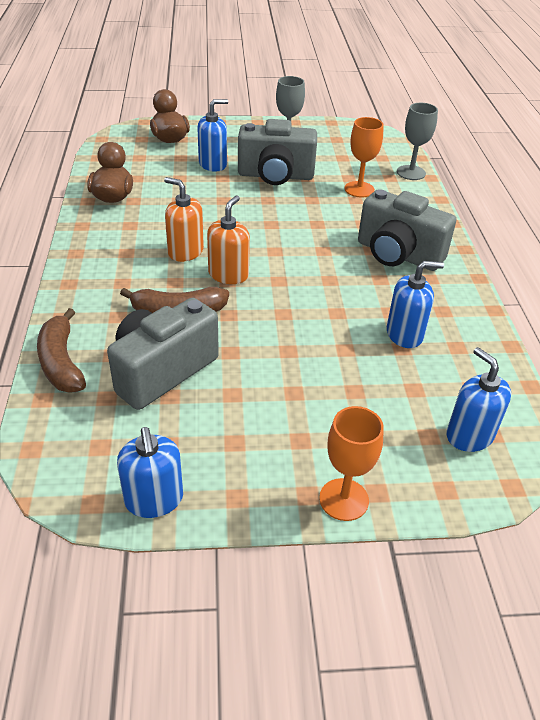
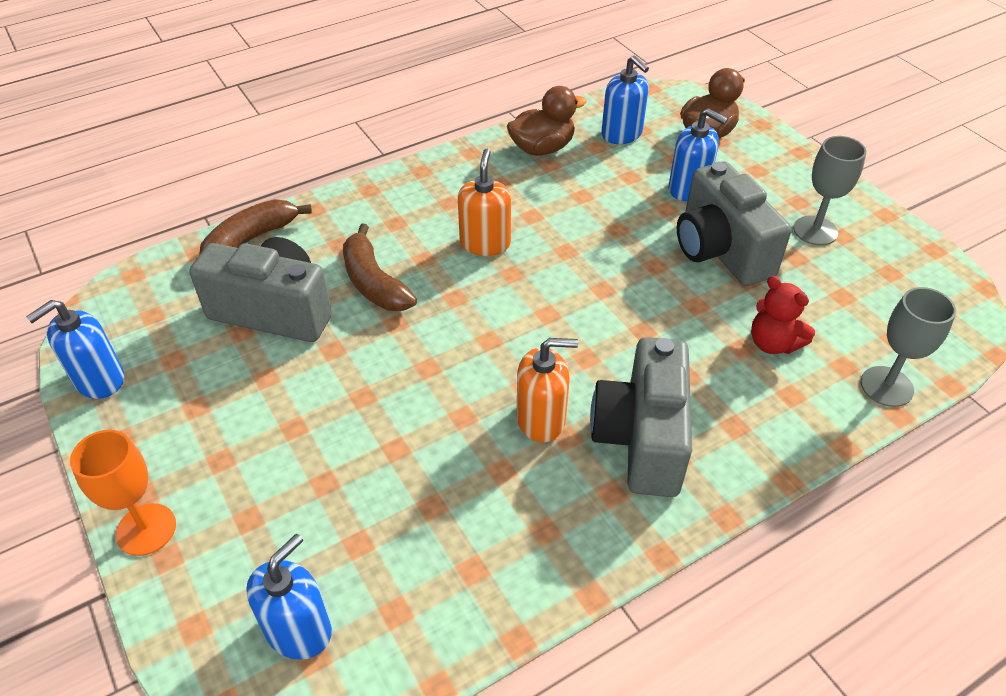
camera: 65 degrees right, 5 degrees up
(228, 274) = (468, 293): orange soap dispenser -> orange soap dispenser (541, 419)
(359, 189) = (773, 343): orange goblet -> red teddy bear
(404, 334) = (463, 501): blue soap dispenser -> blue soap dispenser (622, 134)

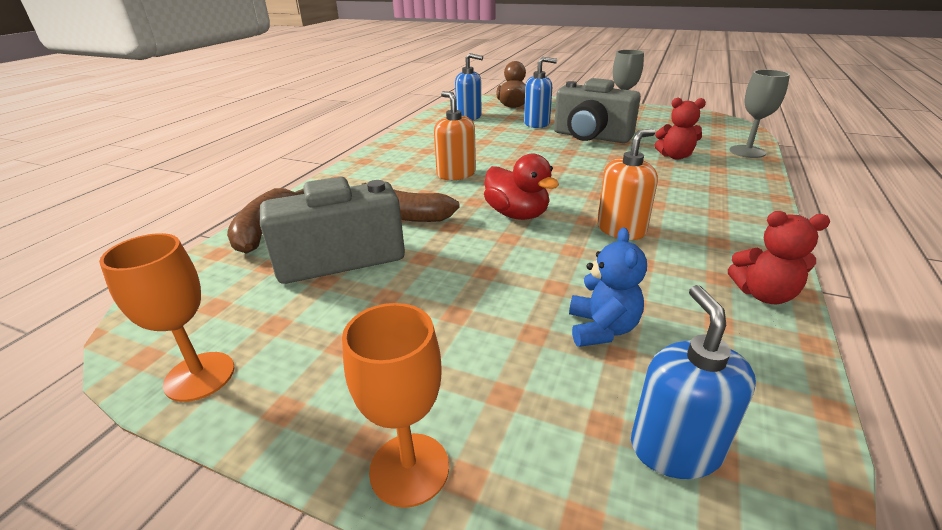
camera: 35 degrees left, 15 degrees down
(99, 380) = (199, 376): blue soap dispenser -> orange goblet
(376, 512) = (601, 329): none -> blue teddy bear
(471, 340) = (517, 214): none -> red duck
(542, 148) = (431, 132): brown duck -> none
(554, 573) = (763, 294): none -> red teddy bear
(642, 438) = (687, 213): grey camera -> none

